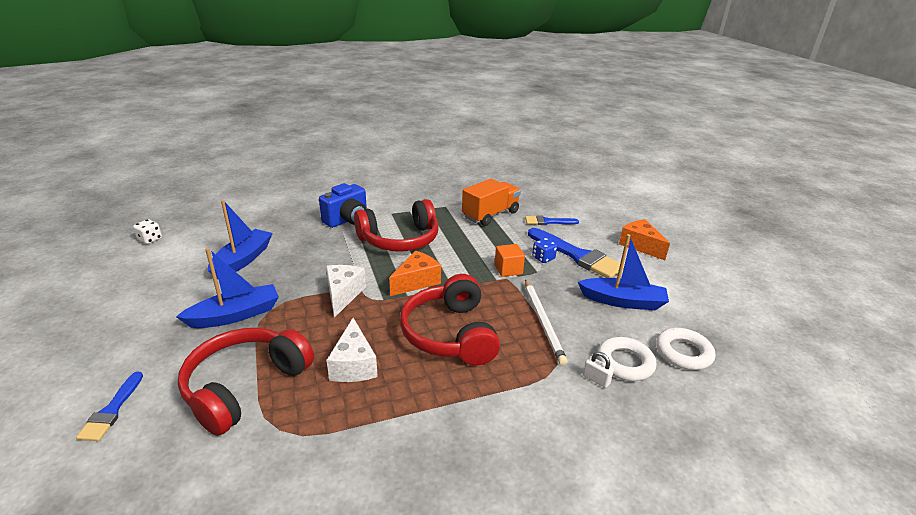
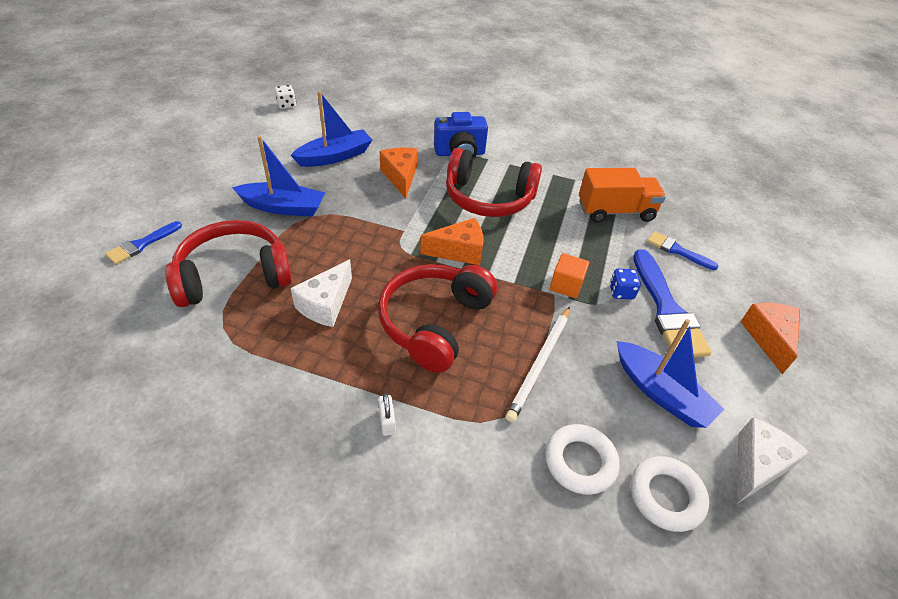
camera: 35 degrees right, 15 degrees up
(317, 253) = (400, 177): none -> orange cheese
(343, 295) = (381, 231): white cheese -> white cheese (756, 466)
(596, 379) = (527, 458): white padlock -> white padlock (387, 421)

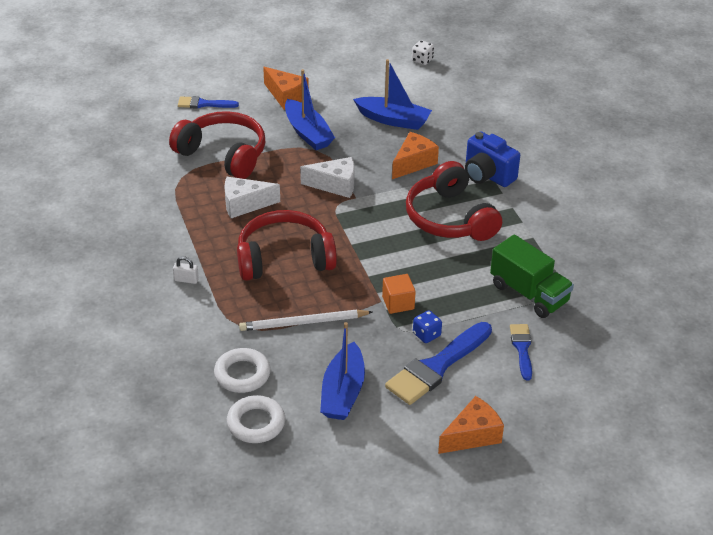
camera: 55 degrees right, 5 degrees down
(387, 421) = (186, 280): white padlock -> white padlock turned 60 degrees clockwise
(459, 251) = (367, 234): orange cheese -> orange cheese (286, 96)
(615, 211) = (529, 293): orange truck -> green truck
(756, 466) = (327, 461): white cheese -> white cheese (335, 185)

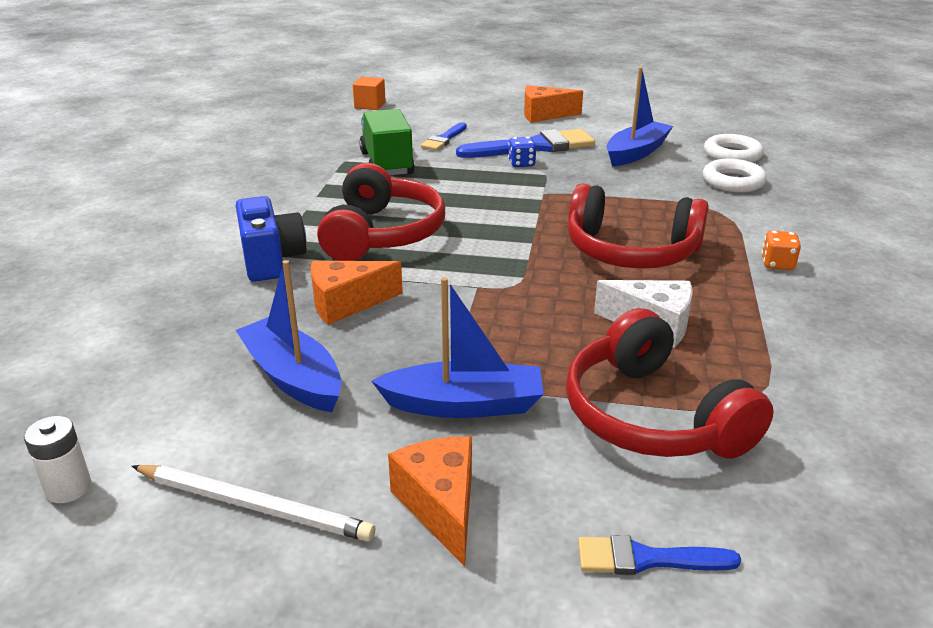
camera: 150 degrees left, 10 degrees down
(186, 280) = (777, 264): white padlock -> orange dice
(204, 104) = (646, 559): blue brush -> blue brush turned 150 degrees clockwise
(303, 323) = (644, 198): white pencil -> white pencil (254, 506)
(308, 133) = (464, 405): blue boat -> blue boat turned 90 degrees clockwise
(335, 185) = (492, 310): white cheese -> none
(398, 303) = (527, 187): orange cube -> orange cube (370, 105)
(422, 60) = (68, 488): white dice -> white battery

